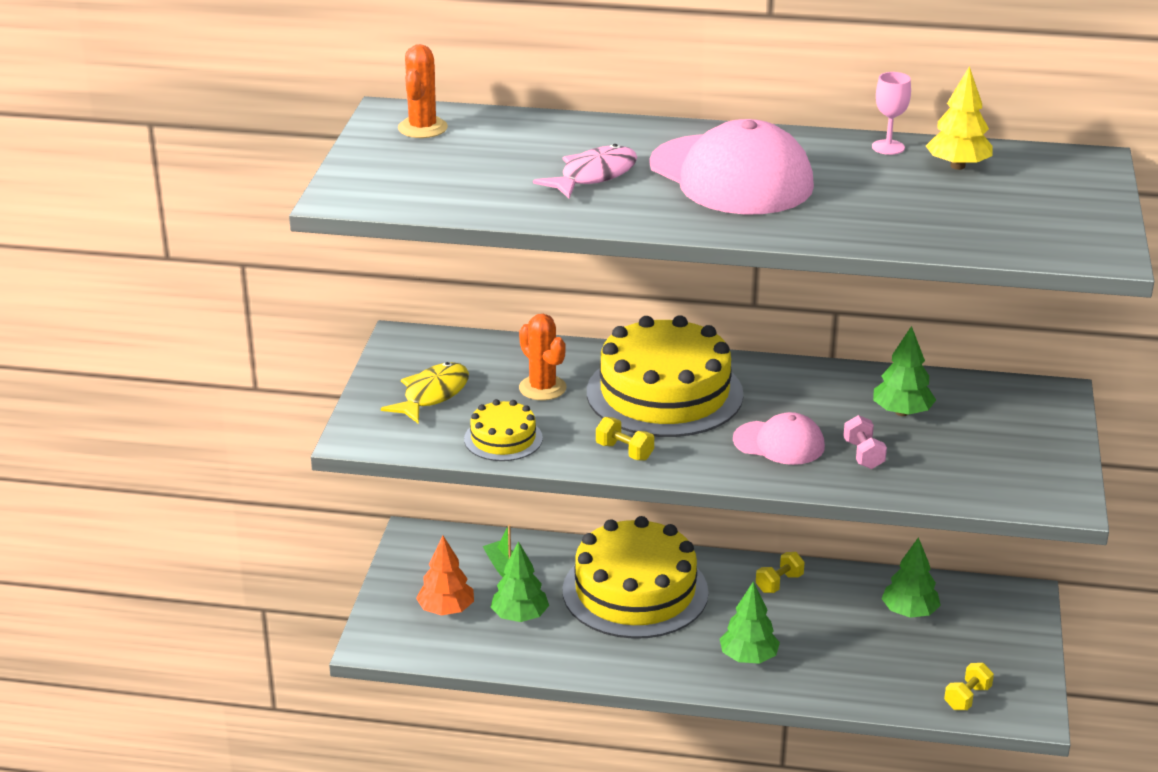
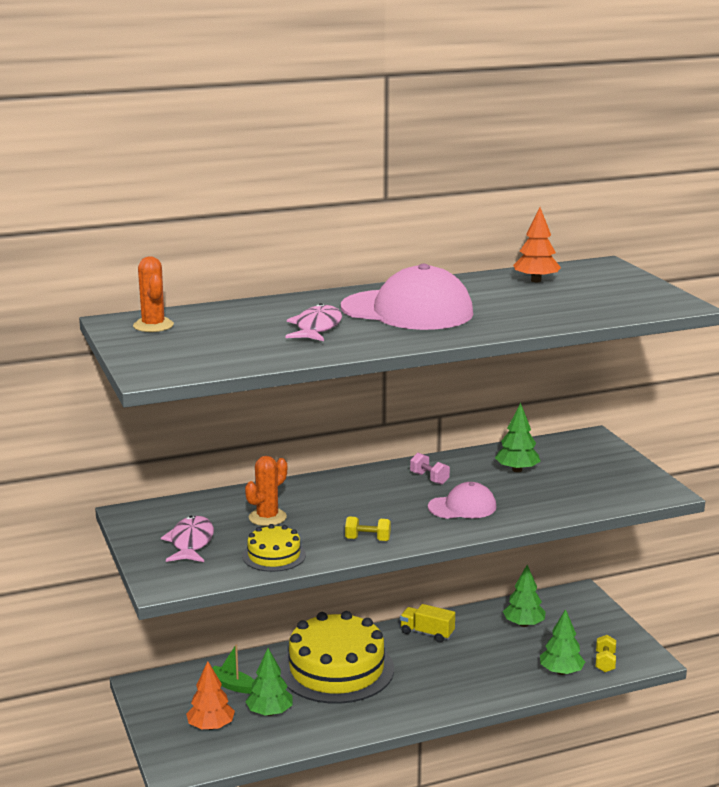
camera: 30 degrees left, 10 degrees down
(432, 395) = (191, 543): yellow fish -> pink fish
(542, 388) = (267, 517): orange cactus -> orange cactus turned 75 degrees counterclockwise
(664, 393) = (355, 498): yellow cake -> none
(748, 657) = (450, 685): green tree -> green tree (561, 672)
(779, 583) = (427, 633): yellow dumbbell -> yellow truck
(863, 455) = (521, 499): pink dumbbell -> pink dumbbell (429, 478)
(888, 147) = (481, 279): pink goblet -> none
(957, 166) = (536, 280): yellow tree -> orange tree

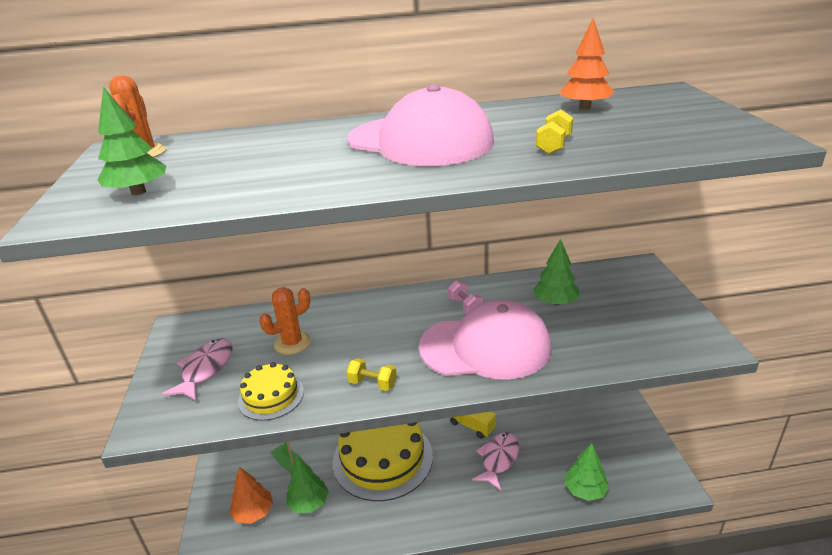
camera: 15 degrees right, 10 degrees up
(316, 328) = (303, 160): pink fish -> pink fish (498, 459)
(462, 507) = (485, 347): pink cap -> pink cap, size x1.85
(523, 624) = (560, 426): green tree -> green tree (138, 192)
(605, 662) = (630, 484): yellow dumbbell -> yellow dumbbell (554, 146)

